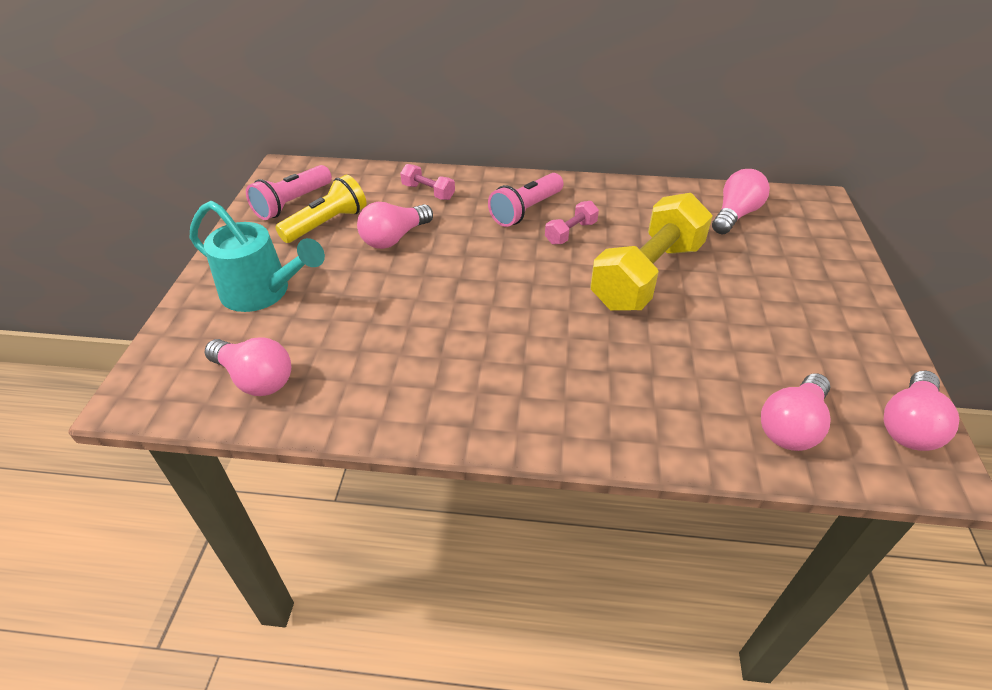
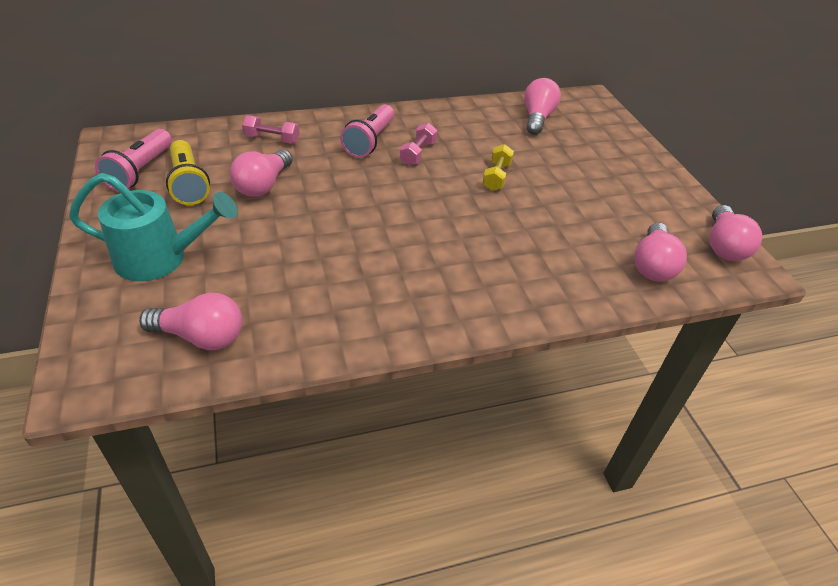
camera: 25 degrees left, 0 degrees up
(327, 224) = (188, 184): yellow flashlight -> yellow flashlight turned 135 degrees clockwise
(647, 275) = (496, 177): yellow dumbbell -> yellow dumbbell, size x0.44

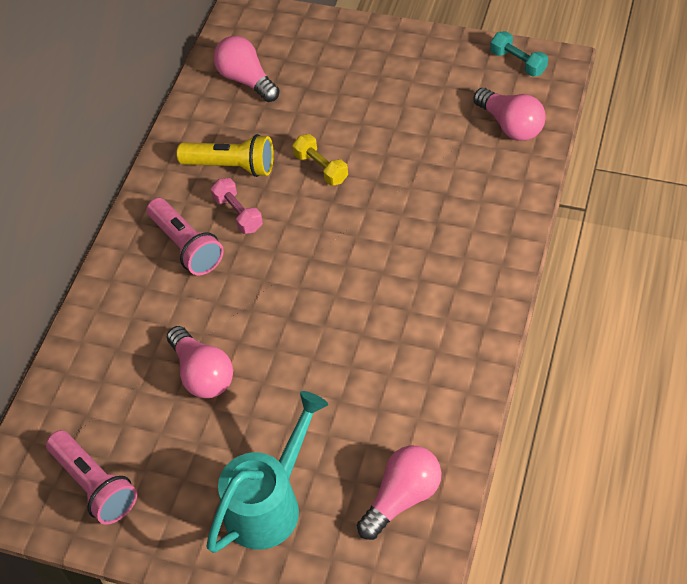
camera: 50 degrees left, 10 degrees up
(188, 184) = (152, 443): yellow flashlight -> yellow flashlight (231, 166)
(272, 139) = (118, 336): pink dumbbell -> none
(724, 246) = (518, 62): pink light bulb -> turquoise dumbbell

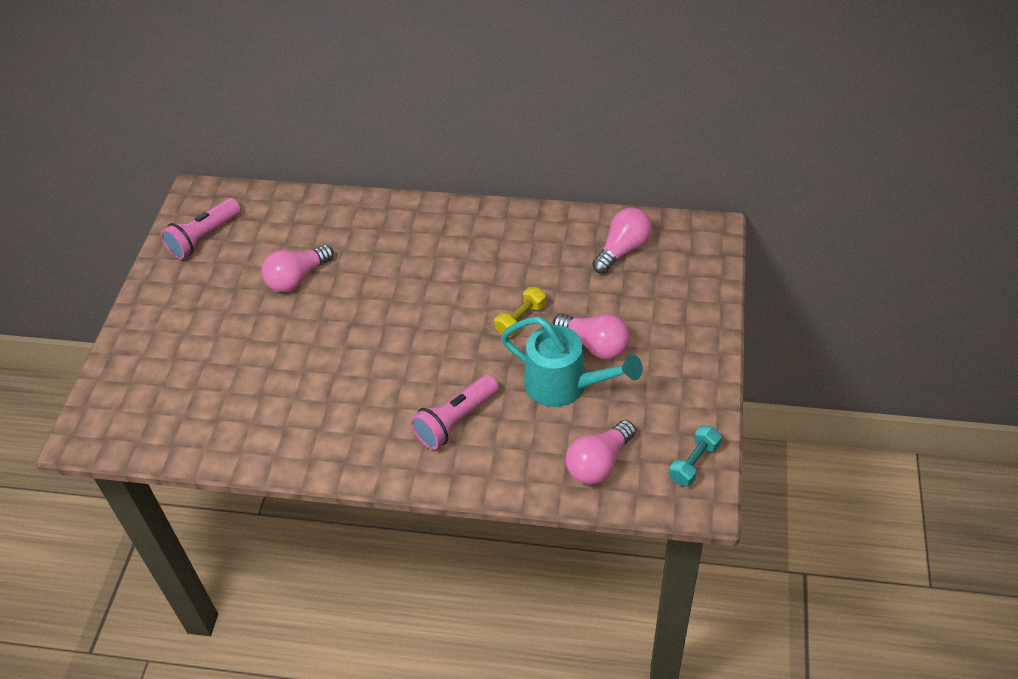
camera: 80 degrees right, 5 degrees down
(186, 246) = (423, 245): pink flashlight -> pink flashlight (455, 421)
(231, 166) = (514, 258): yellow flashlight -> none
(238, 214) = (461, 272): pink dumbbell -> none
(269, 503) = (180, 338): turquoise watering can -> turquoise watering can (565, 385)
(402, 498) = (176, 420): pink light bulb -> pink light bulb (594, 345)

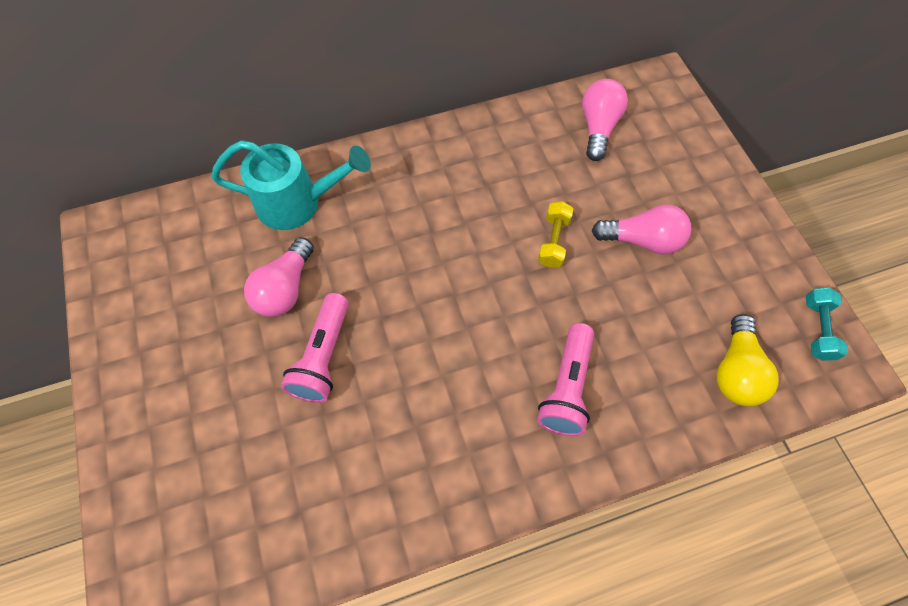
camera: 30 degrees left, 15 degrees up
(204, 238) = (141, 281): pink flashlight -> pink flashlight (323, 357)
(565, 385) = (645, 297): turquoise watering can -> turquoise watering can (298, 203)
(599, 463) = (735, 370): pink light bulb -> yellow light bulb

